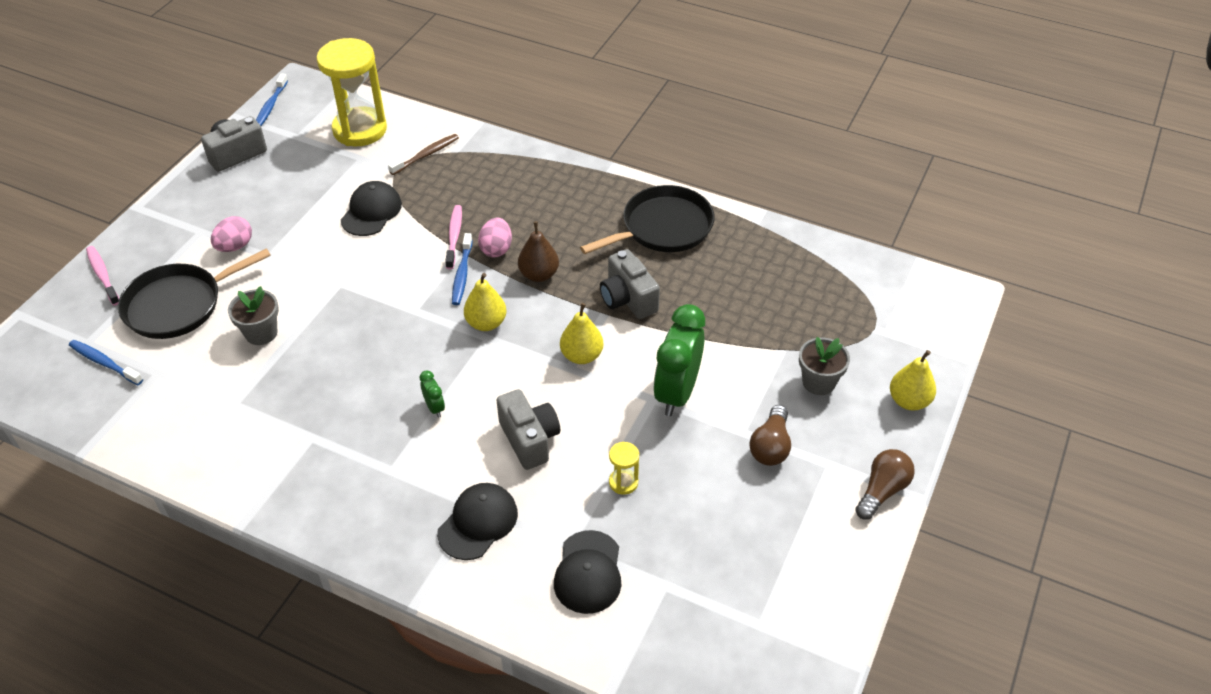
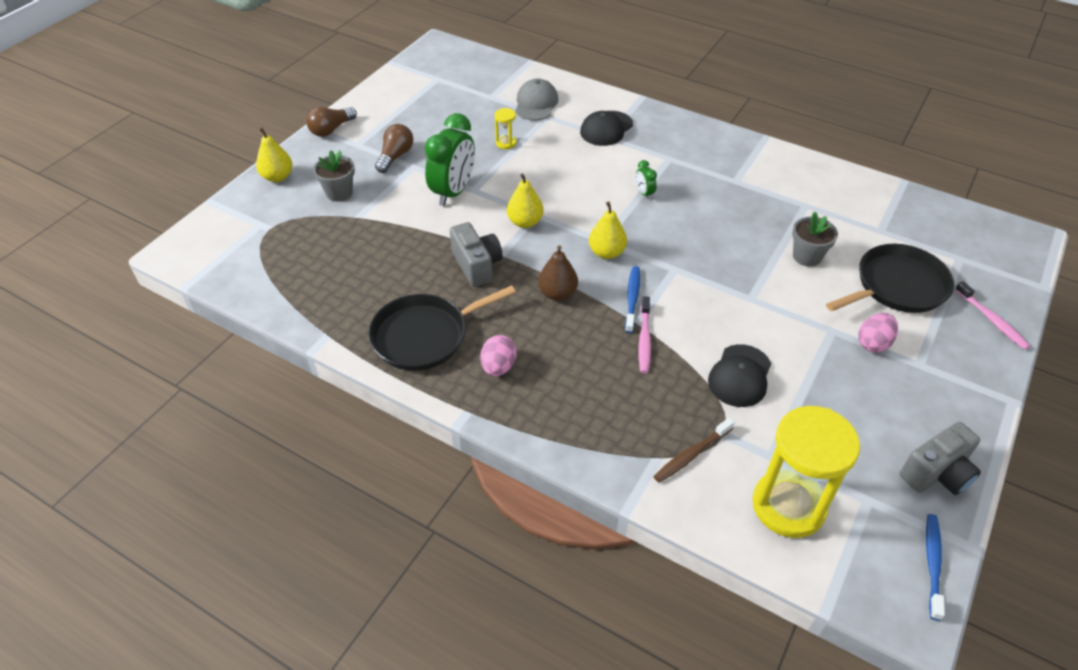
camera: 175 degrees left, 0 degrees up
(104, 363) = (932, 240): blue toothbrush -> none
(496, 249) = (599, 322): pink egg -> pink egg (498, 367)
(529, 439) = (570, 170): grey camera -> none
(588, 572) = (536, 103): black cap -> grey cap

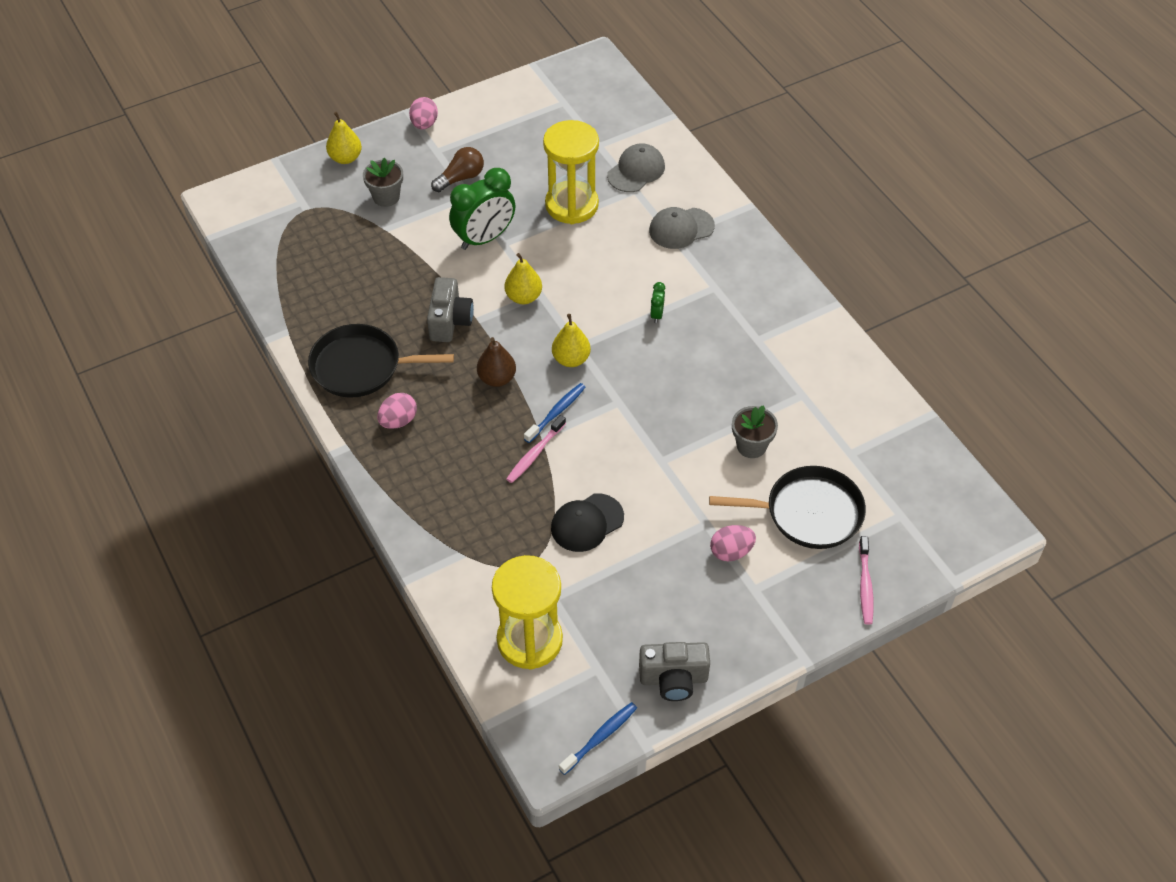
camera: 30 degrees right, 5 degrees up
(331, 130) = (424, 124): brown light bulb -> pink egg
(506, 143) = (571, 205): yellow hourglass -> yellow hourglass, size x2.40
(606, 129) = (681, 228): black cap -> grey cap
(691, 455) = (490, 565): brown toothbrush -> none

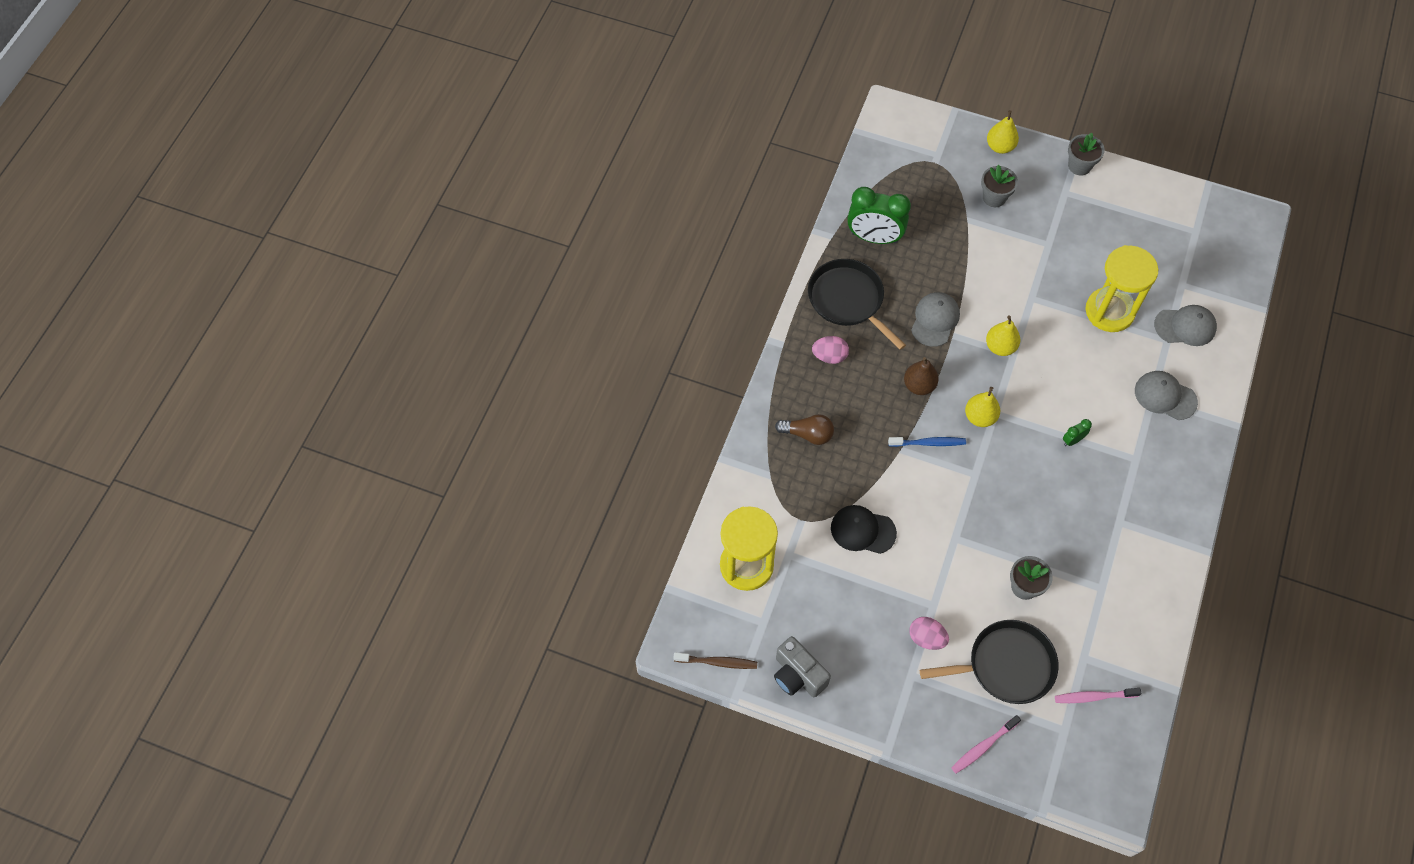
camera: 50 degrees right, 10 degrees up
(424, 124) = (1079, 166): pink egg -> grey flower pot
(450, 321) = (935, 320): grey camera -> grey cap
(461, 178) = (1058, 226): brown light bulb -> brown light bulb (808, 434)
(484, 238) = (1023, 283): green clock -> green clock (874, 237)
(535, 454) = (884, 456): pink toothbrush -> pink toothbrush (1094, 697)
(600, 737) = (717, 662): blue toothbrush -> brown toothbrush
(808, 513) = (1006, 665): black pan -> black pan turned 60 degrees counterclockwise

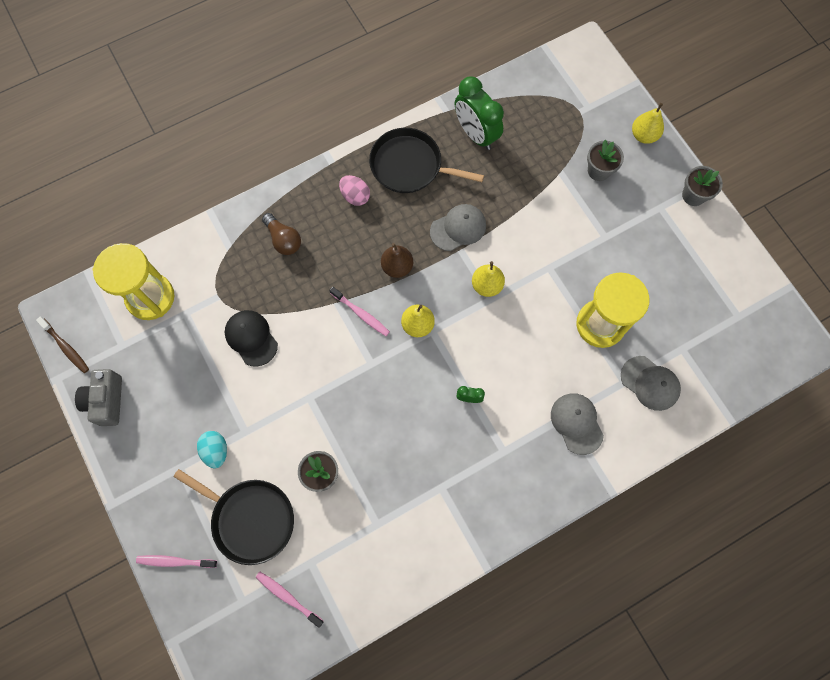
camera: 40 degrees right, 10 degrees up
(848, 300) = (410, 166): black pan -> black pan turned 75 degrees counterclockwise
(926, 638) = (216, 451): pink egg -> turquoise egg
(928, 443) = (361, 314): blue toothbrush -> pink toothbrush

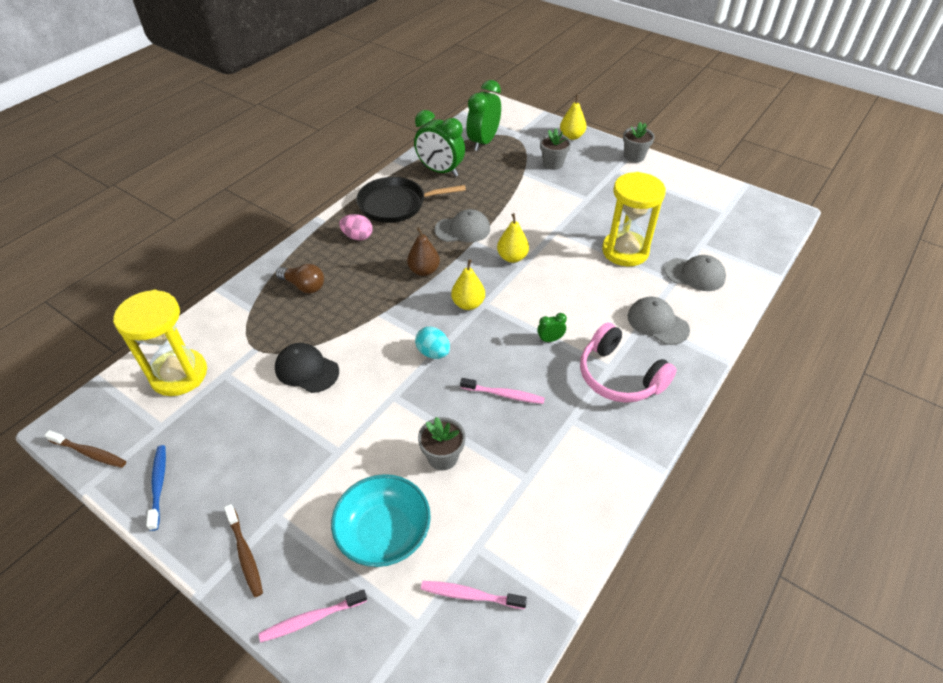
camera: 25 degrees left, 25 degrees down
(106, 401) = (158, 485): grey camera -> blue toothbrush
(148, 489) = (245, 554): none -> brown toothbrush
(216, 451) = (312, 482): turquoise egg -> turquoise egg (433, 352)
(250, 519) = (384, 532): black pan -> turquoise bowl
(361, 314) = (409, 314): pink toothbrush -> pink toothbrush (504, 394)
(458, 228) = (463, 229): grey cap -> grey cap turned 45 degrees clockwise
(506, 464) = (619, 376): none -> pink headphones
(542, 107) = (483, 142): none -> green clock

